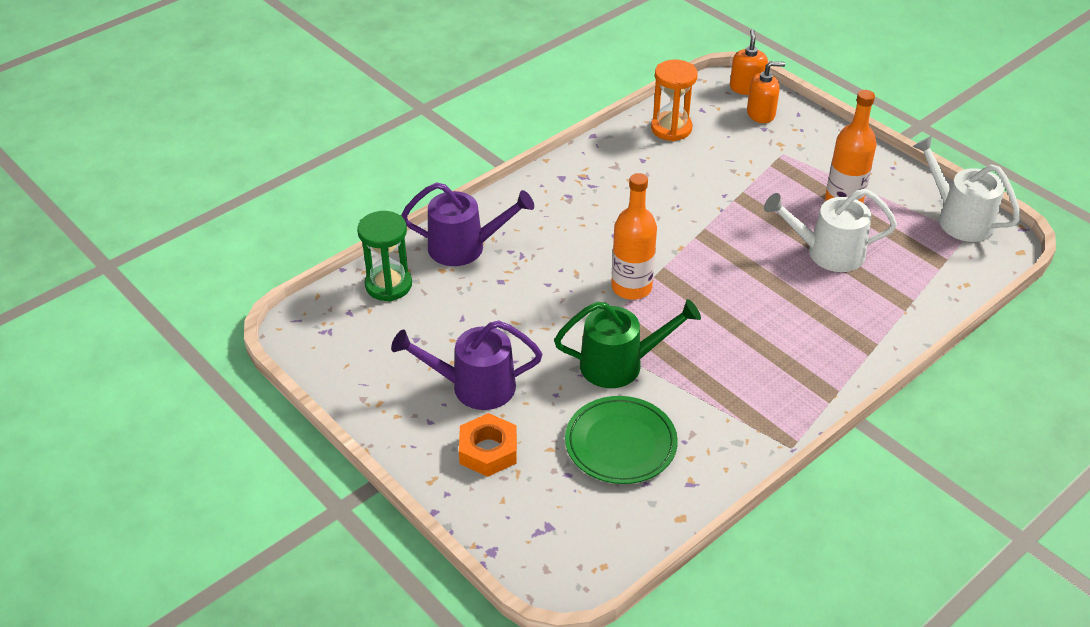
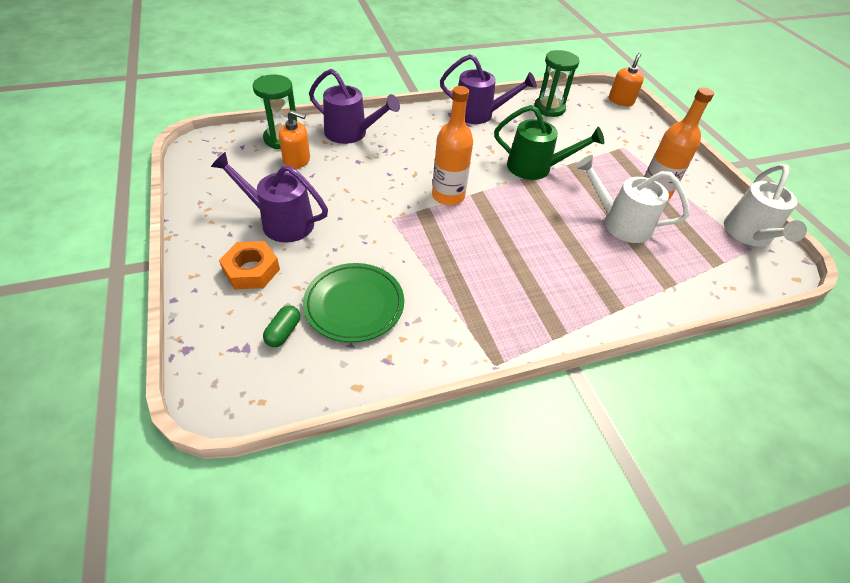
camera: 20 degrees right, 5 degrees up
(572, 497) = (283, 332): none -> green capsule
(596, 166) = (479, 114): none -> purple watering can
(620, 364) = (400, 245): green watering can -> green watering can (536, 168)
(671, 128) = (549, 108): orange hourglass -> green hourglass
(761, 114) = (622, 118): orange soap dispenser -> orange soap dispenser (297, 160)
(958, 218) = (749, 235): white watering can -> white watering can turned 150 degrees counterclockwise

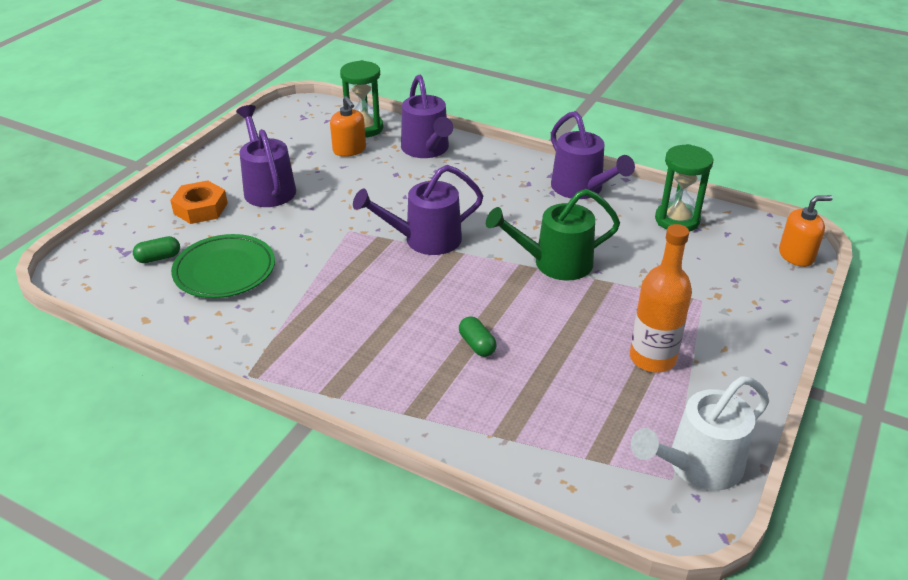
camera: 50 degrees right, 10 degrees down
(448, 196) = (424, 240): orange bottle -> purple watering can
(536, 168) = (554, 263): green watering can -> green watering can turned 105 degrees clockwise
(578, 243) = (477, 345): none -> green capsule
(620, 223) = (553, 357): white watering can -> none

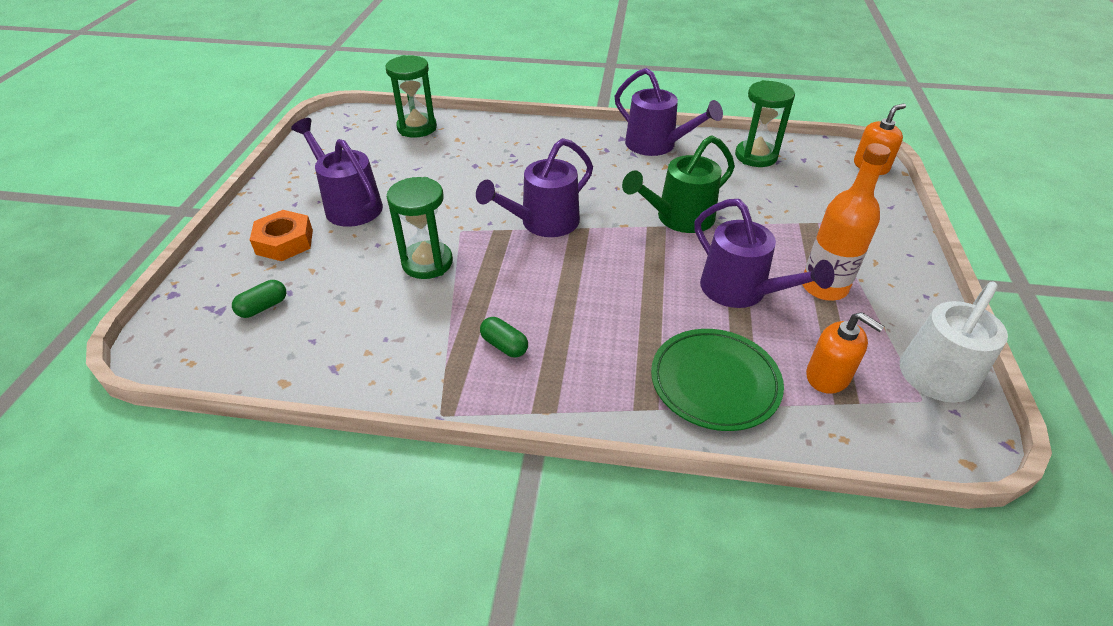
camera: 20 degrees left, 5 degrees up
(224, 271) = (349, 303): green plate -> green plate (714, 382)
(305, 252) = (427, 263): none -> green hourglass
(349, 150) = (414, 151): orange soap dispenser -> orange soap dispenser (828, 376)
(427, 149) = (492, 136): purple watering can -> purple watering can (741, 291)
(477, 345) = (659, 316): green capsule -> green capsule (504, 345)

